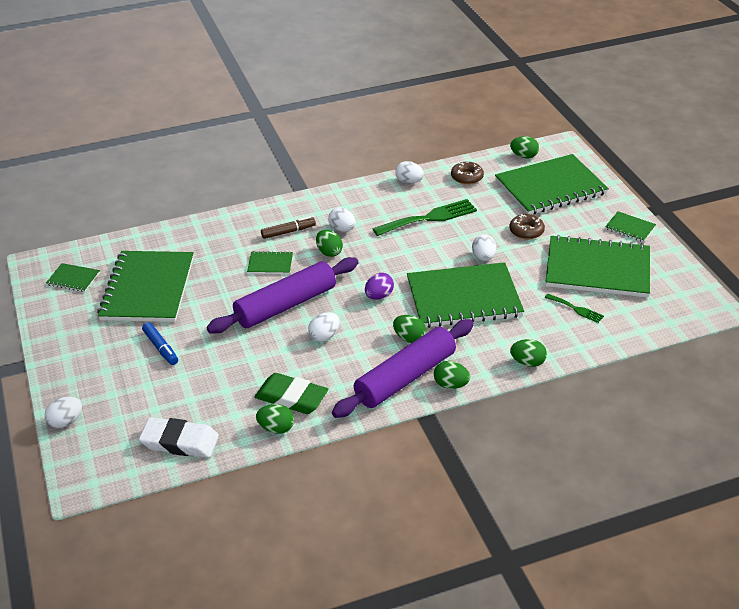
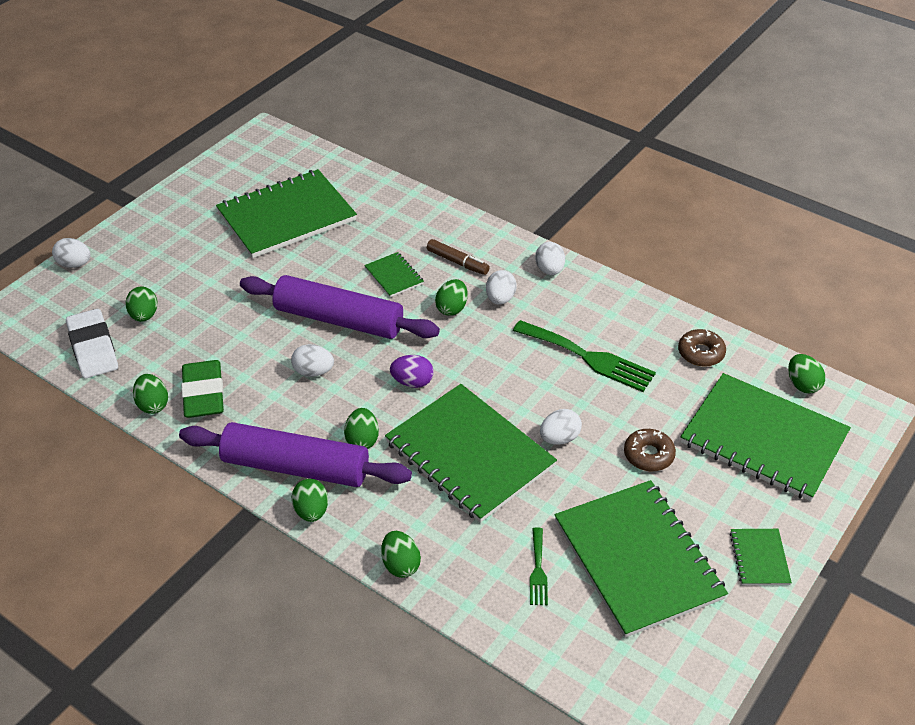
camera: 55 degrees right, 5 degrees up
(73, 279) = (262, 165): green notebook -> none
(161, 348) = (210, 269): blue marker -> none
(174, 401) = (144, 315): none -> green egg
(409, 182) = (639, 309): white egg -> white egg (549, 270)

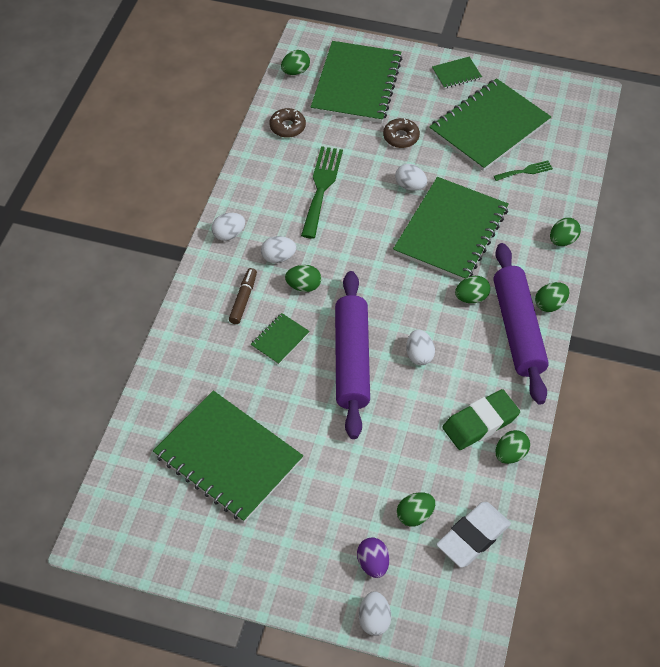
camera: 110 degrees left, 10 degrees up
(412, 382) = (398, 286): purple egg -> purple egg (373, 563)

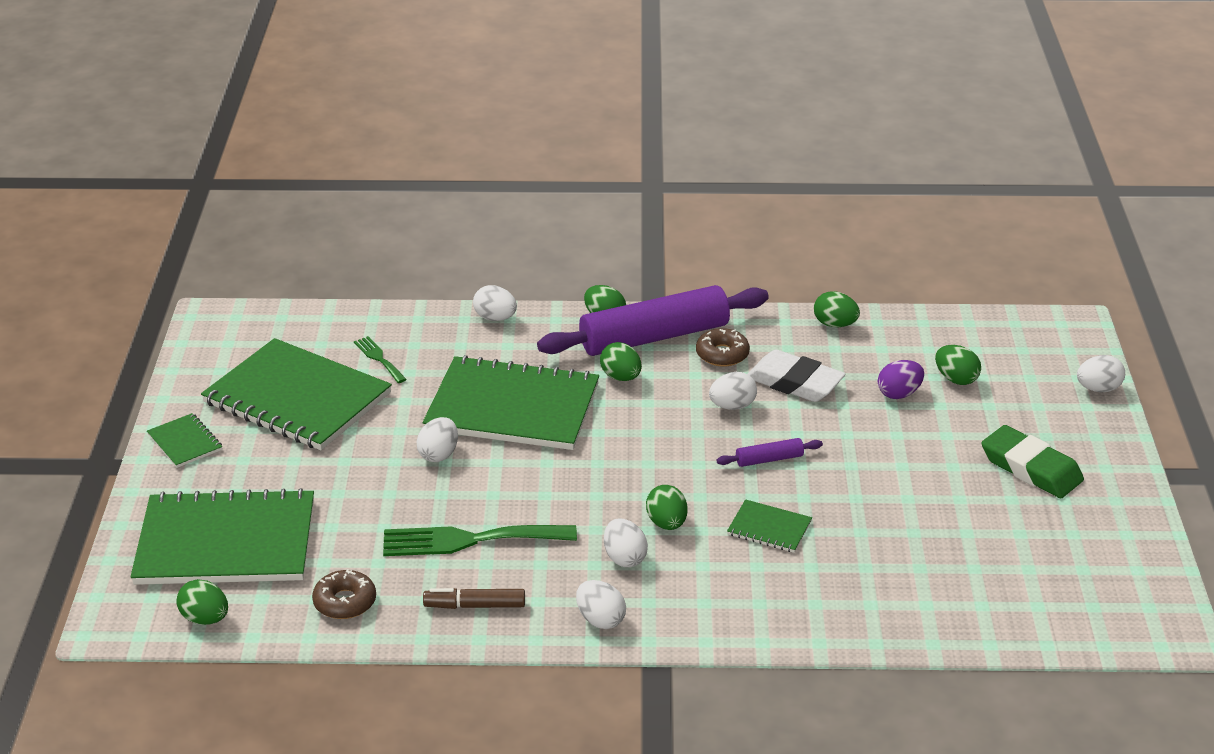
camera: 105 degrees left, 20 degrees down
(228, 457) = (976, 537): green notebook -> none
(243, 299) = (717, 577): brown marker -> brown marker (474, 605)
(351, 360) = (769, 459): purple rolling pin -> purple rolling pin, size x0.41
(373, 563) = (1035, 399): purple egg -> purple egg (899, 394)
(401, 137) = (339, 478): brown donut -> brown donut (722, 354)
(473, 537) = (954, 337): white eraser -> white eraser (794, 382)
(480, 423) = (805, 349): green eraser -> green eraser (1031, 468)
(562, 240) = (495, 318): green egg -> white egg

